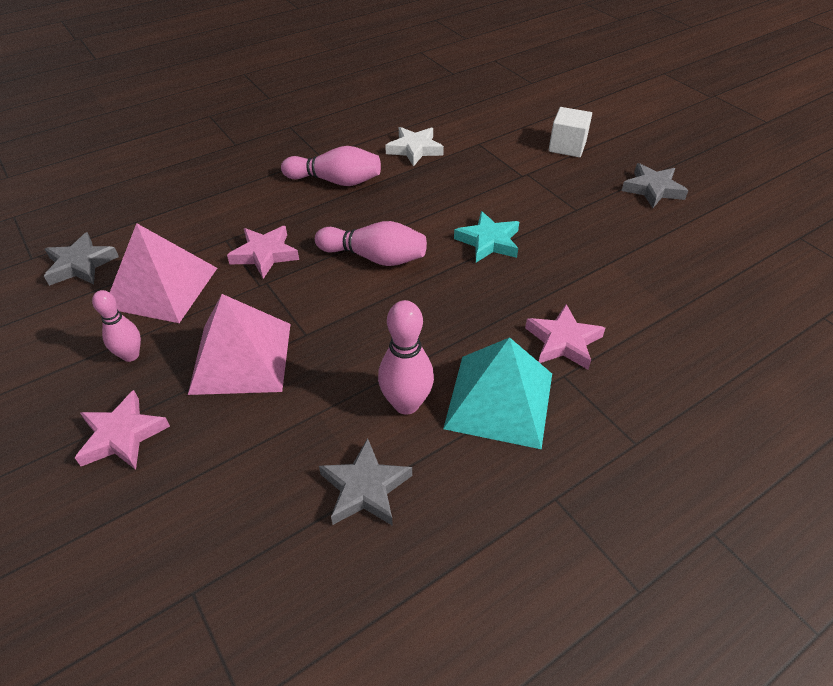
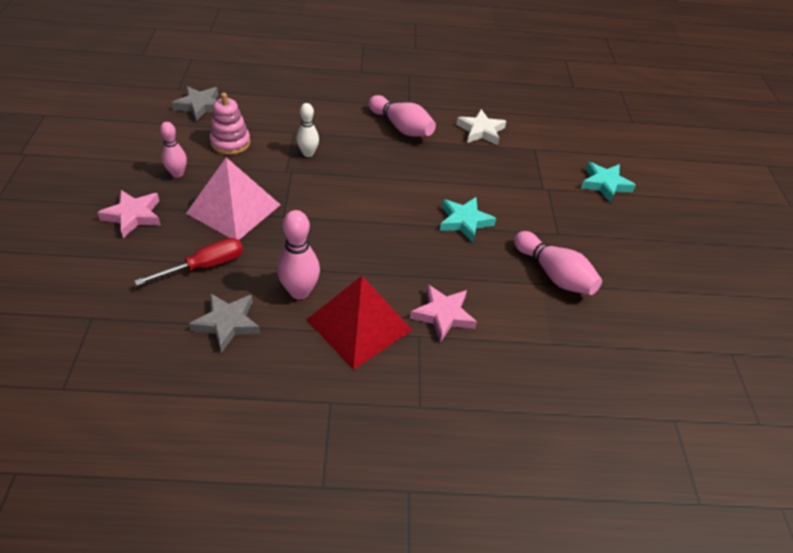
camera: 30 degrees right, 0 degrees up
(162, 287) = (230, 143): pink pyramid -> pink stacking toy
(265, 254) = (308, 153): pink star -> white bowling pin
(273, 440) = (205, 266): none -> red screwdriver
(375, 257) = (374, 191): pink bowling pin -> pink bowling pin (554, 274)
(499, 400) = (359, 324): turquoise pyramid -> red pyramid
(567, 146) = (605, 184): white cube -> turquoise star
(653, 189) = (640, 251): grey star -> none

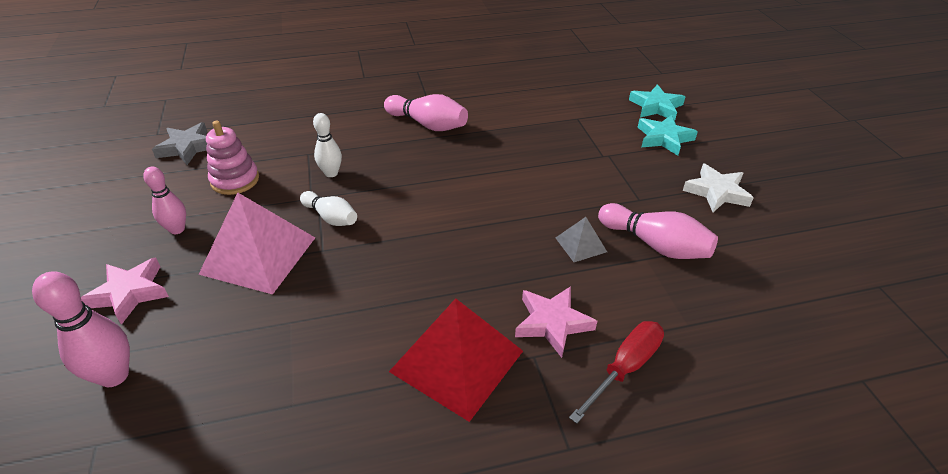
camera: 10 degrees left, 5 degrees down
(205, 266) = (239, 335): red screwdriver -> red screwdriver (624, 368)
(227, 323) = (287, 403): grey star -> none
(297, 191) = (331, 217): none -> white bowling pin
(299, 291) = (370, 337): pink bowling pin -> pink bowling pin (114, 375)
(464, 221) = (534, 209): turquoise star -> turquoise star (656, 107)
(481, 131) = (514, 111): white star -> white star (717, 192)
(491, 259) = (581, 244): none -> grey pyramid

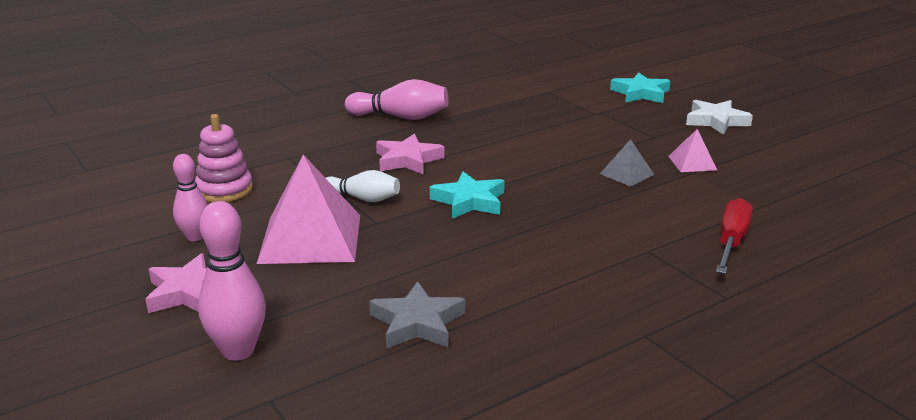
camera: 20 degrees left, 15 degrees down
(187, 147) = (138, 174): grey star -> grey star (417, 323)
(331, 173) = (330, 167): white bowling pin -> none
(457, 360) = (582, 267): red pyramid -> none
(552, 323) = (646, 227): pink star -> pink star (408, 160)
(655, 245) = (692, 163): pink bowling pin -> pink pyramid
(656, 107) = (615, 73): turquoise star -> turquoise star (469, 201)

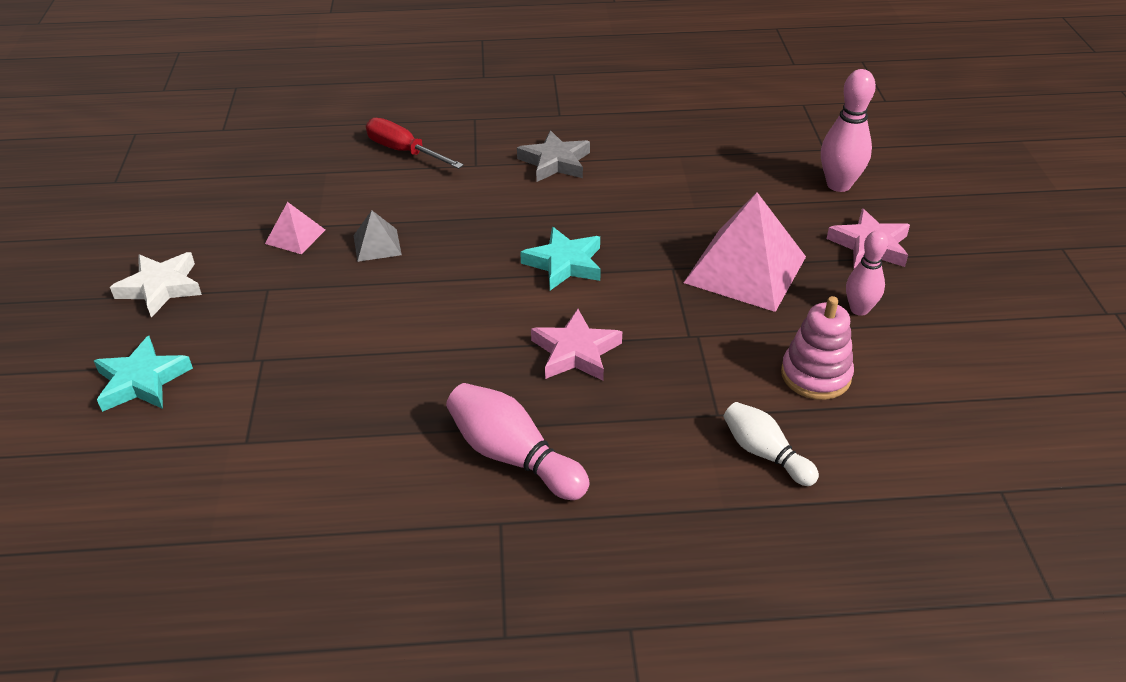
camera: 150 degrees left, 15 degrees up
(363, 198) = (667, 305): white bowling pin -> white bowling pin (765, 453)
(417, 323) = (701, 166): grey star -> grey star (555, 162)
(731, 241) = (404, 151): red screwdriver -> red screwdriver turned 75 degrees clockwise

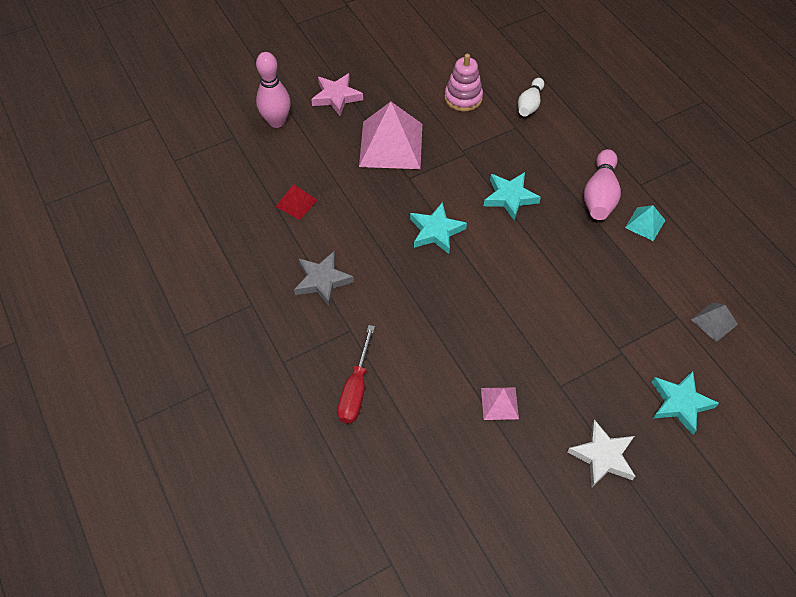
camera: 115 degrees left, 15 degrees up
(377, 245) = (478, 344): grey pyramid -> grey pyramid (714, 321)
(421, 486) = (645, 224): none -> turquoise pyramid
(575, 352) = (510, 197): pink star -> turquoise star
(684, 170) = (296, 203): none -> red pyramid
(859, 309) = (399, 91): pink bowling pin -> none

